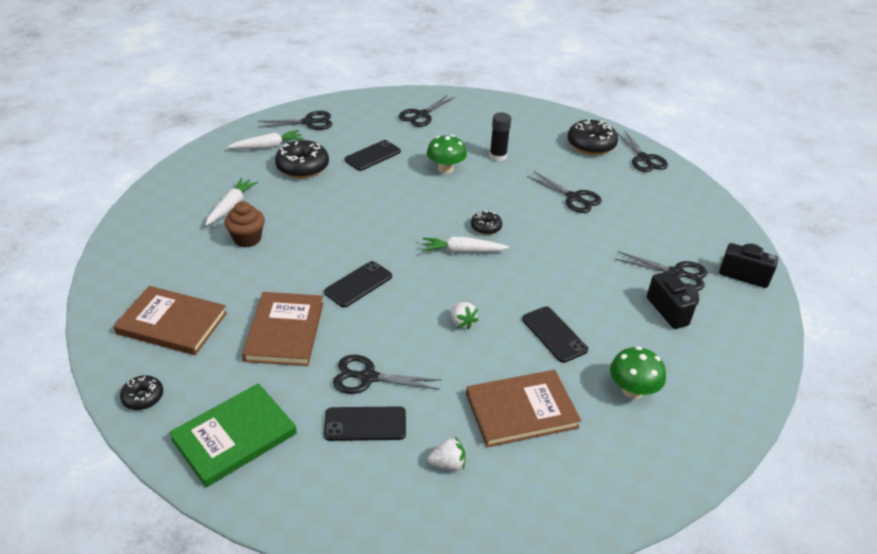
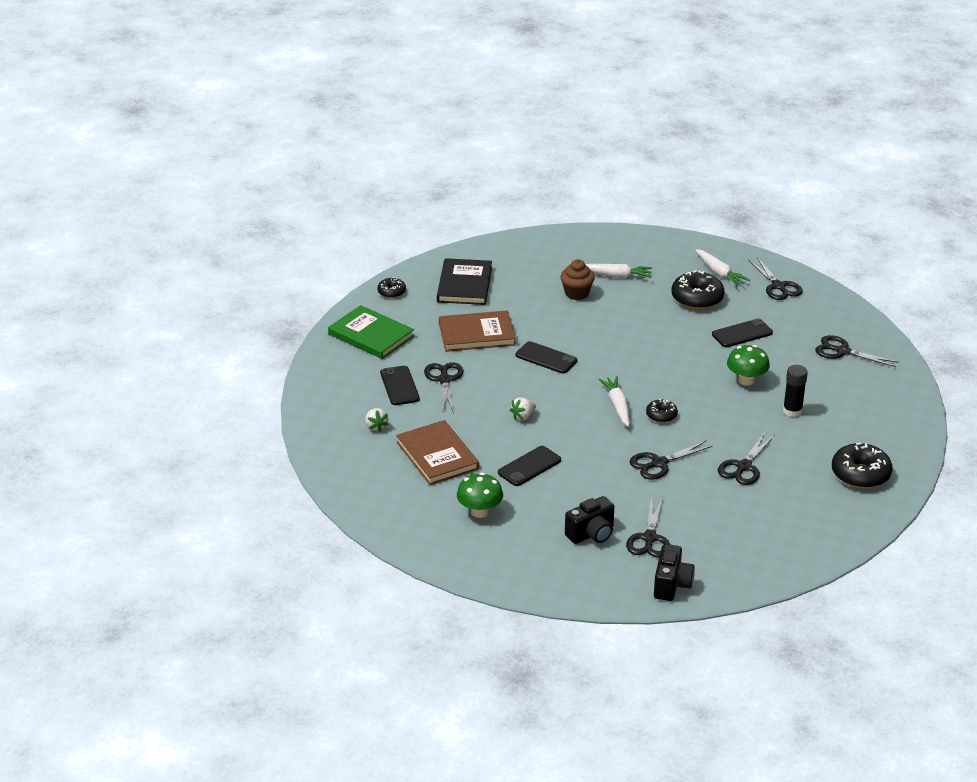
camera: 80 degrees right, 5 degrees down
(172, 323) = (464, 285): brown book -> black book
(372, 156) = (742, 334): black phone -> black phone turned 60 degrees counterclockwise
(643, 159) = (856, 515): black scissors -> black scissors (659, 463)

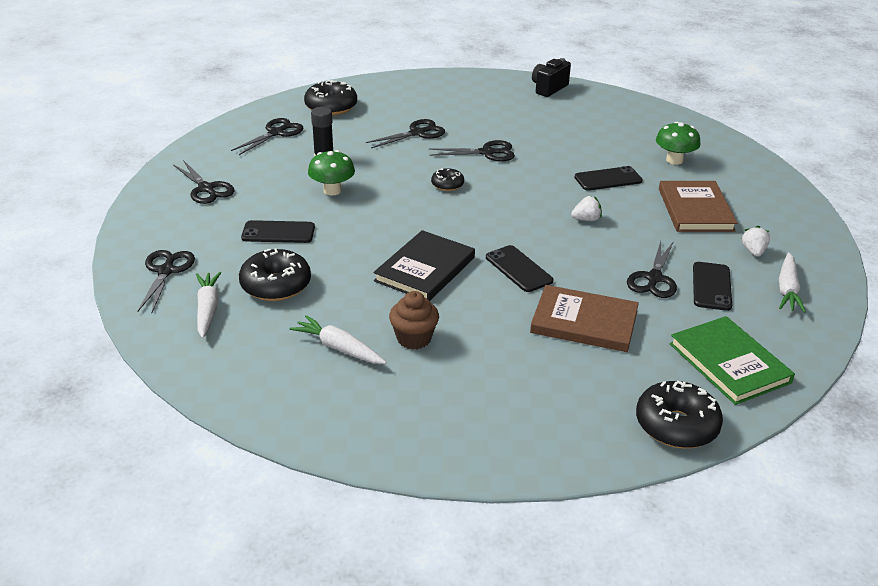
camera: 155 degrees left, 0 degrees up
(391, 292) = (676, 425): black donut -> black donut, size x1.82
(464, 285) = (559, 403): black book -> black book (425, 269)
(591, 534) = (586, 125): black camera -> none
(617, 406) = (482, 203): white carrot -> white carrot (787, 289)
(649, 538) = (541, 113): black scissors -> black scissors (276, 133)

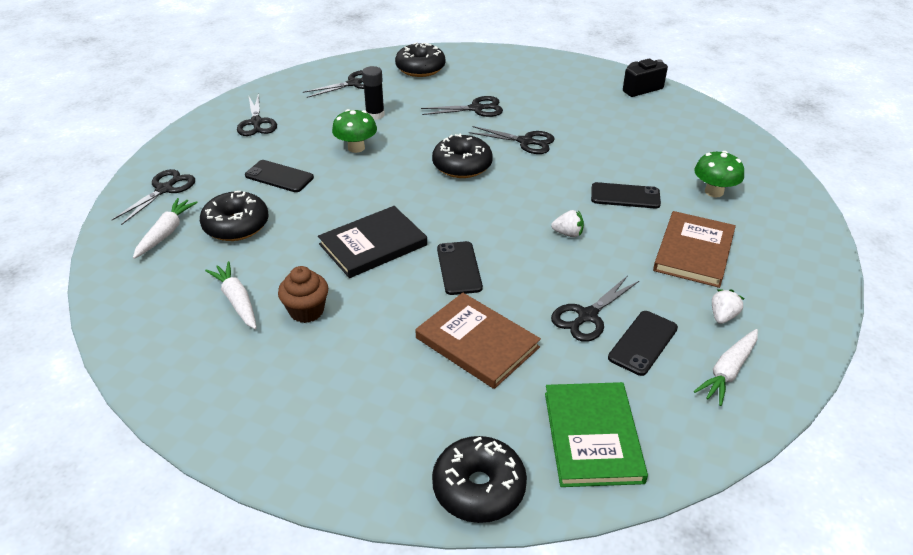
camera: 25 degrees right, 5 degrees up
(447, 185) = (462, 166): black donut -> black donut, size x1.82

